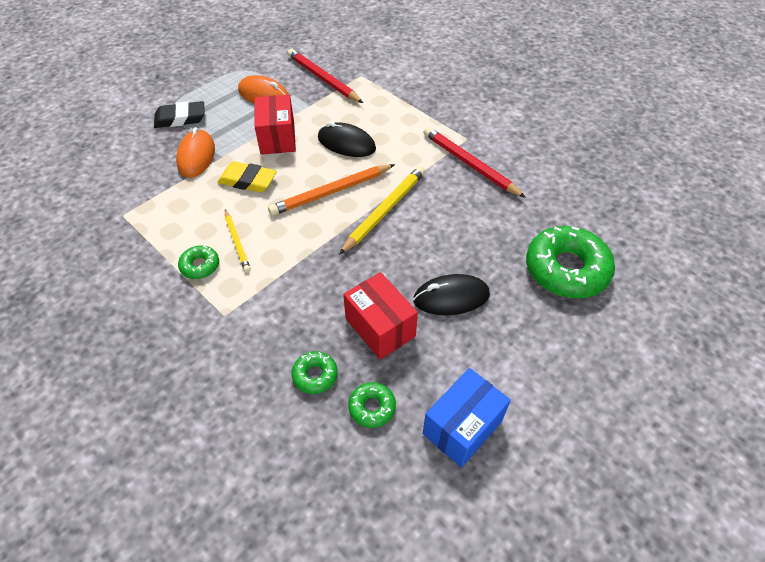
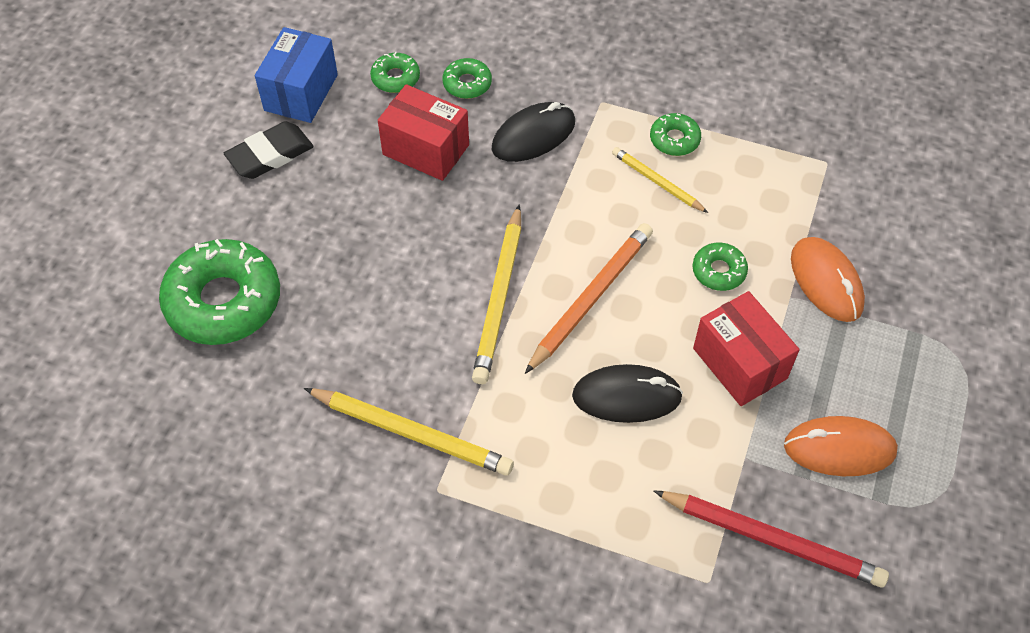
camera: 155 degrees right, 5 degrees up
(180, 118) = (920, 340): black eraser -> black eraser (270, 155)
(248, 180) = (719, 271): yellow eraser -> green donut
(451, 297) = (359, 211): black mouse -> black mouse (533, 136)
(469, 164) = (412, 433): red pencil -> yellow pencil

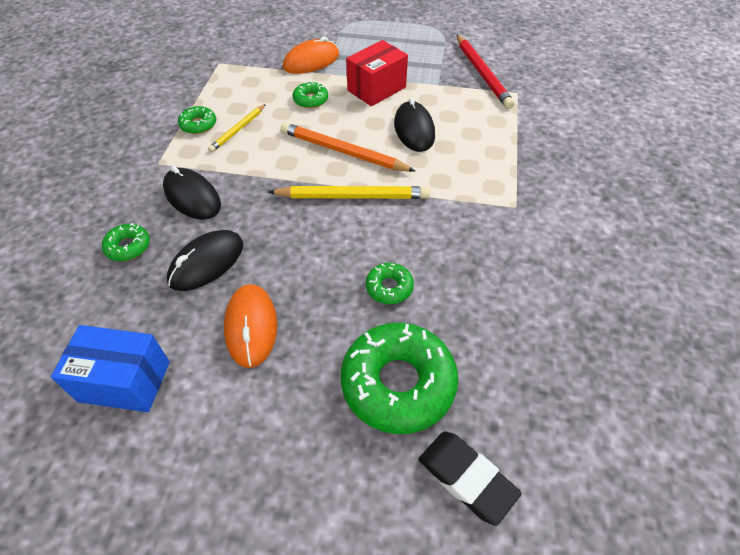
camera: 100 degrees left, 5 degrees down
(270, 155) = (213, 389): black eraser -> black eraser (466, 478)
(395, 78) = (114, 301): green donut -> green donut (389, 287)
(412, 433) = (479, 226): yellow pencil -> none
(426, 149) = (207, 263): red box -> black mouse
(772, 540) = (482, 74): red pencil -> red pencil turned 150 degrees clockwise
(839, 449) = (420, 55): orange mouse -> orange mouse (251, 327)

